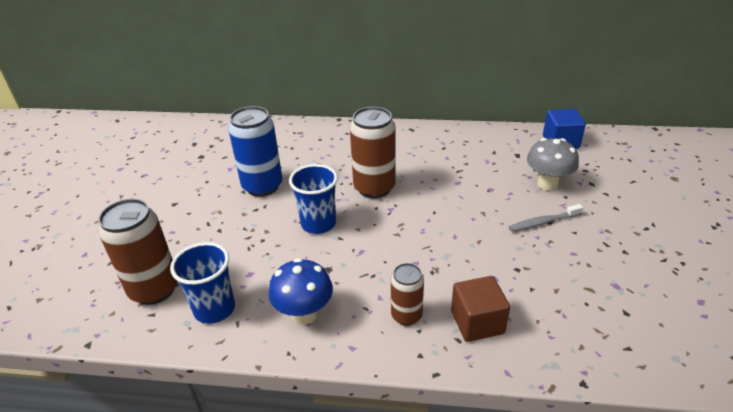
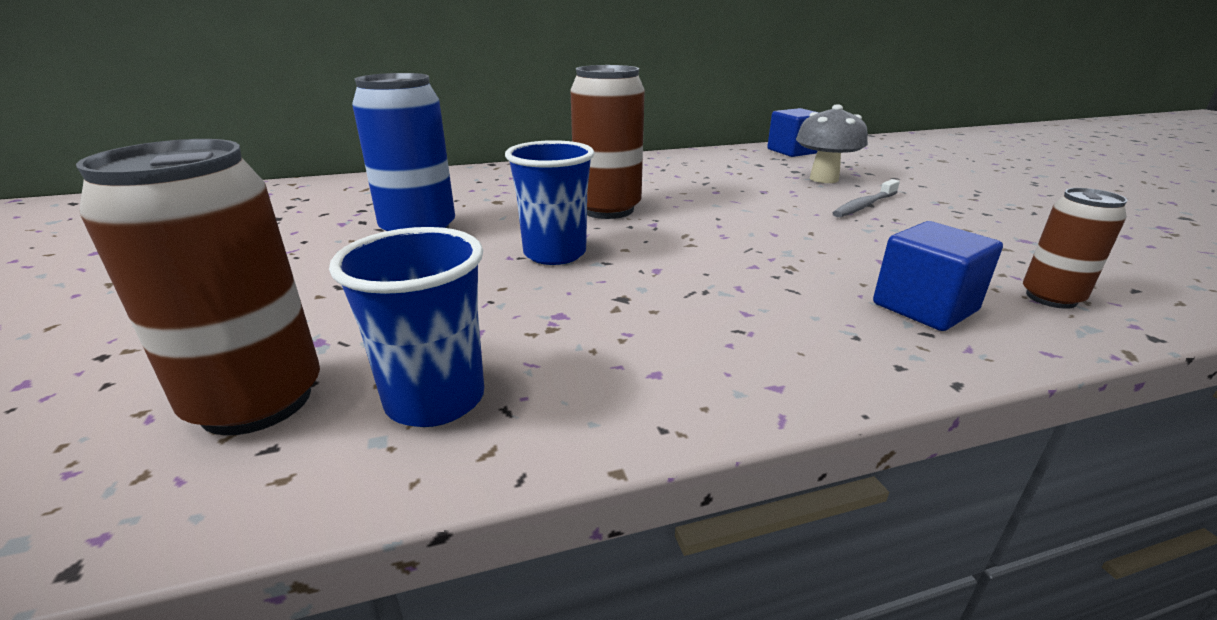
camera: 25 degrees left, 10 degrees down
(304, 314) = (638, 362): blue mushroom -> none
(406, 315) = (815, 323): brown can -> brown can (1051, 298)
(477, 322) = (924, 307): brown cube -> blue cube

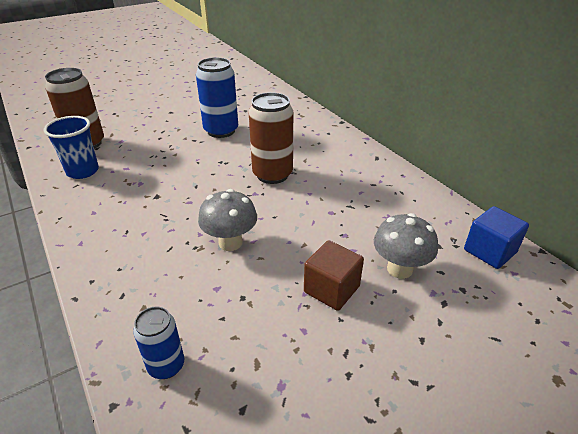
camera: 75 degrees right, 10 degrees up
(555, 254) = (202, 170): blue cup -> none
(778, 246) = (230, 242): none -> grey mushroom
(864, 206) = (331, 289): grey toothbrush -> brown cube
(924, 307) = (150, 298): blue cube -> none
(1051, 298) = (166, 365): brown can -> blue can

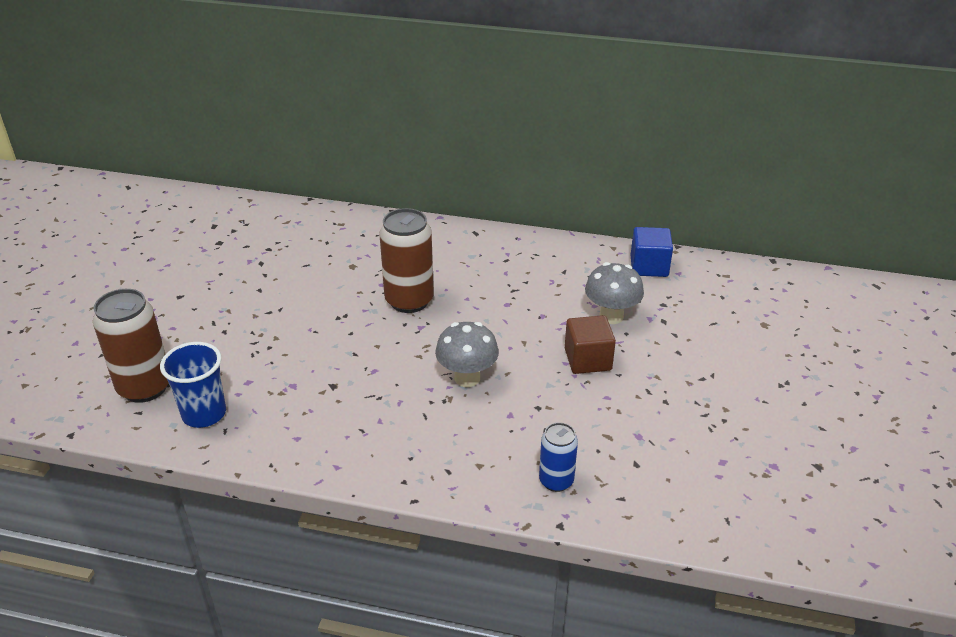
camera: 45 degrees left, 0 degrees up
(221, 131) = (282, 286): blue can -> none

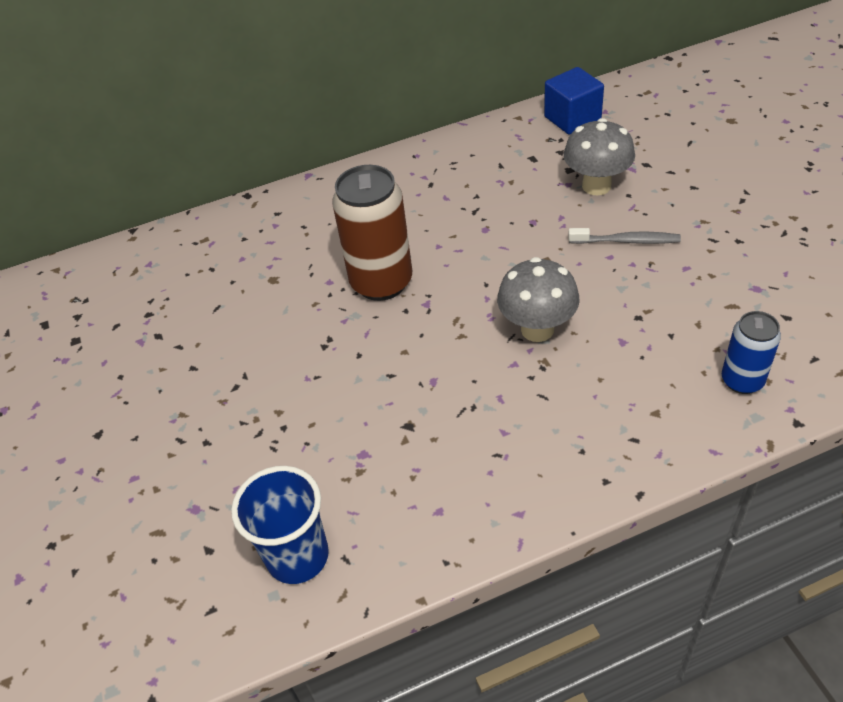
camera: 30 degrees left, 10 degrees up
(145, 387) = (183, 574): brown can -> none
(587, 360) = (626, 241): brown cube -> grey toothbrush

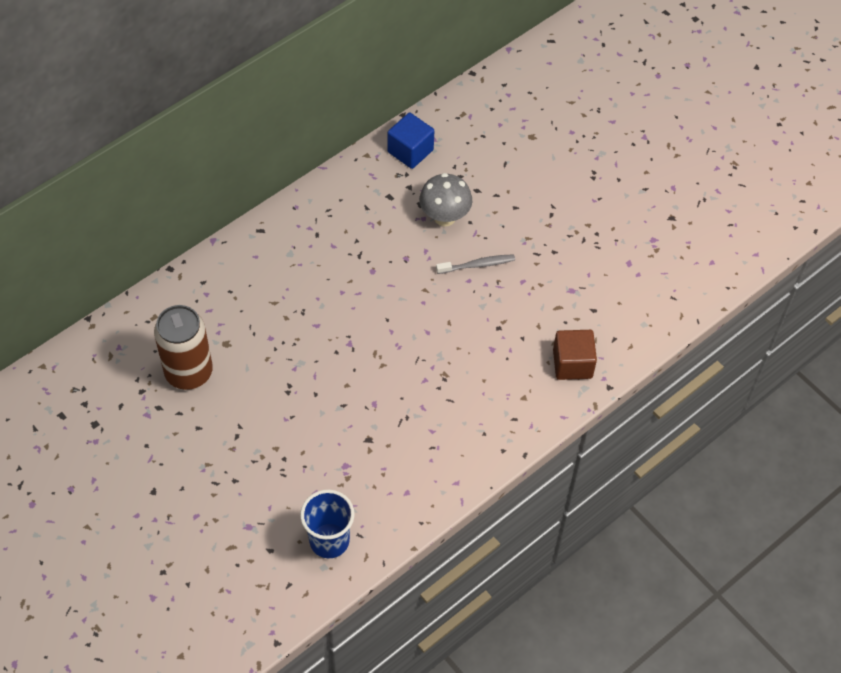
camera: 25 degrees left, 10 degrees up
(381, 282) = (310, 331): brown can -> brown can (189, 372)
(537, 329) = (433, 350): grey mushroom -> none
(742, 380) = (572, 364): blue can -> brown cube

